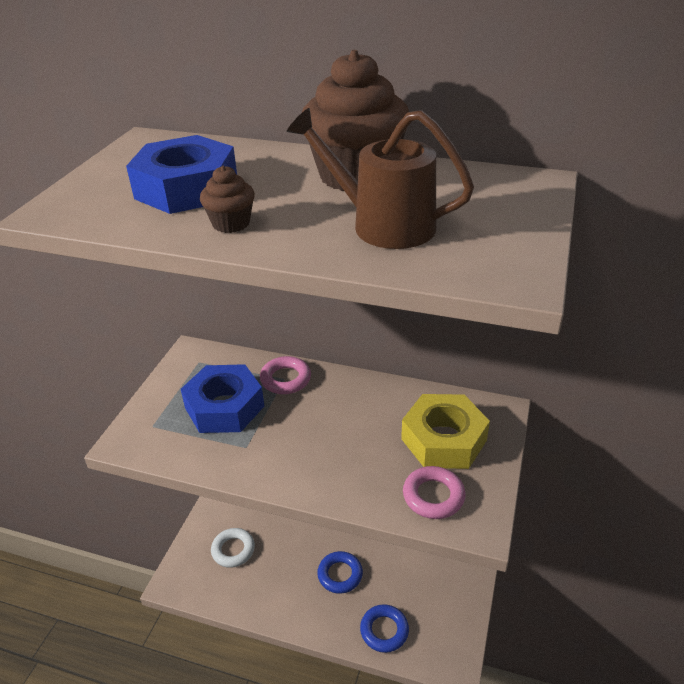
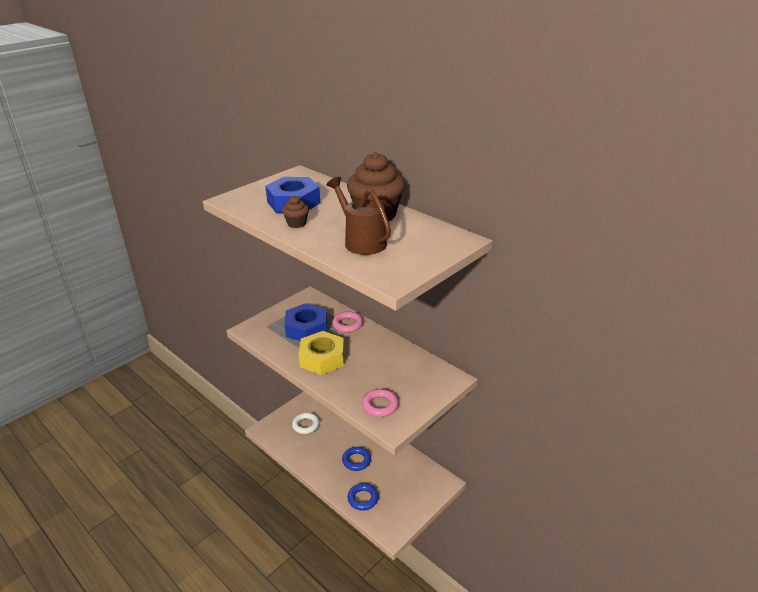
camera: 25 degrees right, 5 degrees down
(444, 440) = (408, 382): yellow nut -> yellow nut (322, 358)

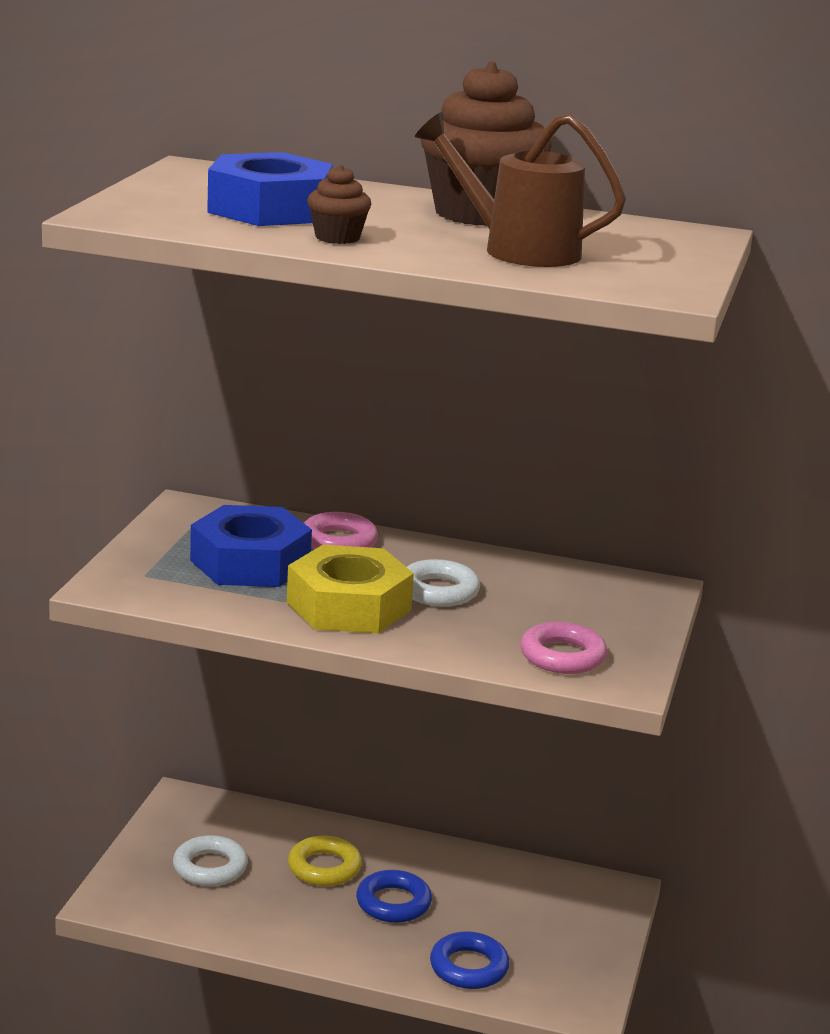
camera: 30 degrees left, 10 degrees down
(343, 437) = (324, 867): none -> yellow ring
(362, 359) = (438, 591): none -> white ring

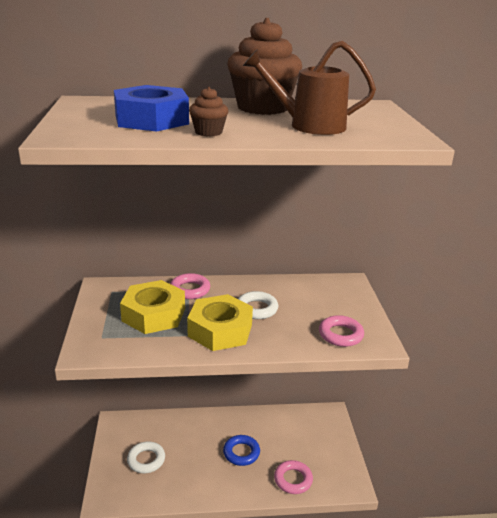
camera: 20 degrees left, 5 degrees up
(250, 562) = (154, 314): blue nut -> yellow nut
(324, 867) = (200, 442): yellow ring -> none
(469, 967) = (293, 480): blue ring -> pink ring

